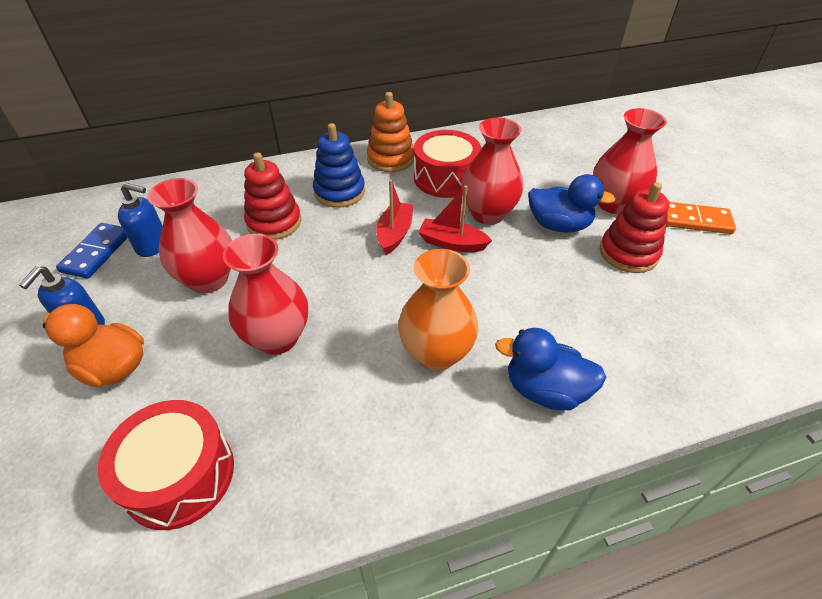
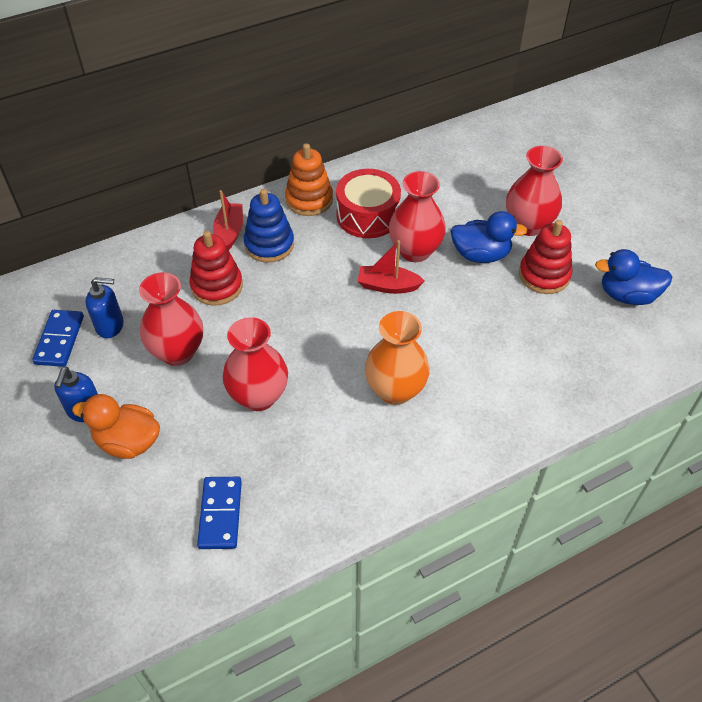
camera: 10 degrees left, 5 degrees up
(179, 475) = (220, 514): red drum -> blue domino
(394, 234) = (333, 283): red boat -> red boat (229, 232)
(545, 390) = (487, 407): blue duck -> blue duck (627, 295)
(695, 220) = (601, 234): orange domino -> none

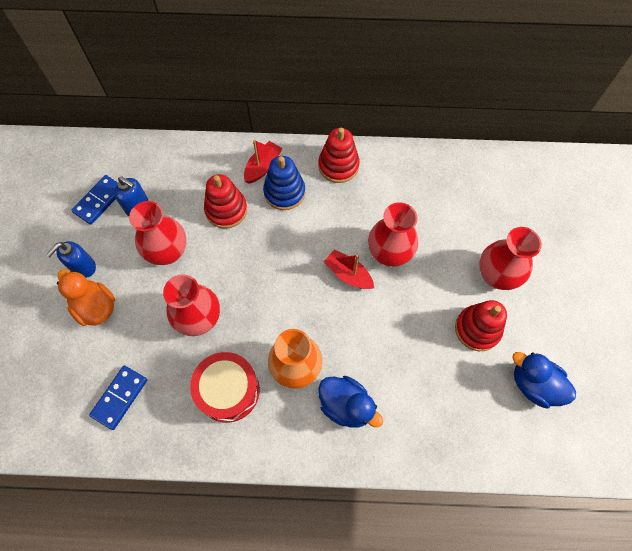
camera: 30 degrees right, 15 degrees up
(309, 200) = (338, 165): orange stacking toy -> red stacking toy
(367, 215) = (373, 202): red drum -> red drum (228, 390)
(480, 254) = (439, 283): blue duck -> blue duck (346, 405)

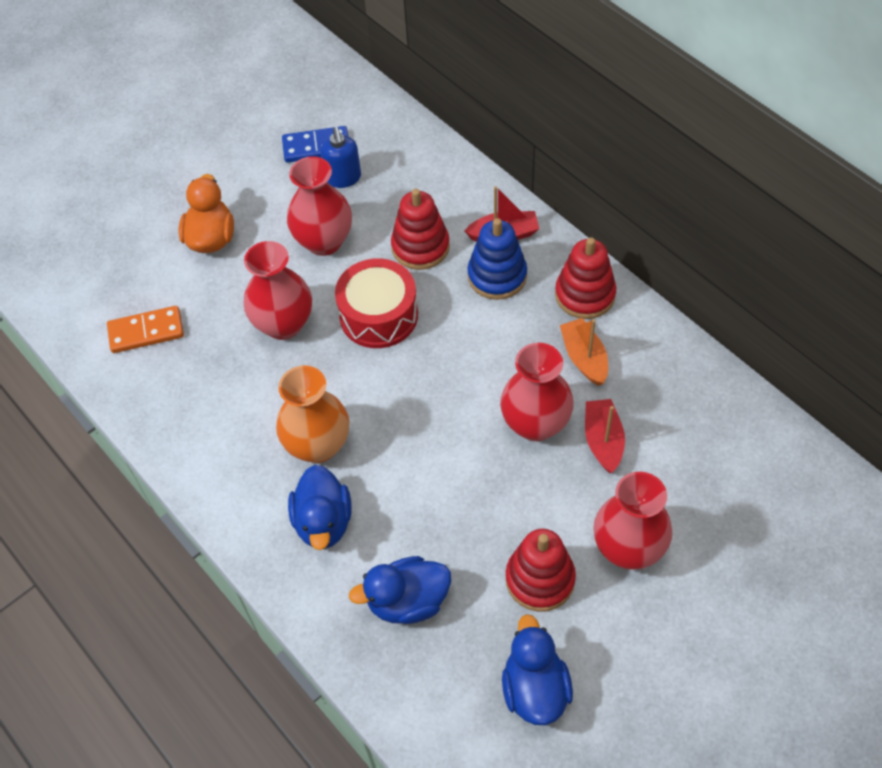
camera: 50 degrees right, 10 degrees down
(83, 267) = (239, 195): blue soap dispenser -> none
(119, 397) = (146, 331): blue domino -> orange domino
(228, 390) = (237, 409): red drum -> red drum (379, 315)
(348, 274) = (468, 407): red boat -> red boat (603, 440)
(374, 198) = (584, 358): none -> orange boat
(433, 403) = (407, 601): none -> blue duck

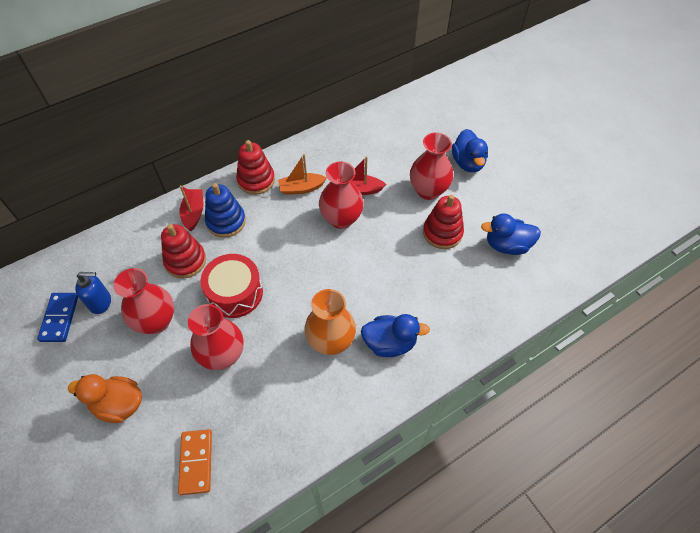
camera: 85 degrees left, 0 degrees up
(407, 601) = (450, 300): blue duck -> blue duck (468, 163)

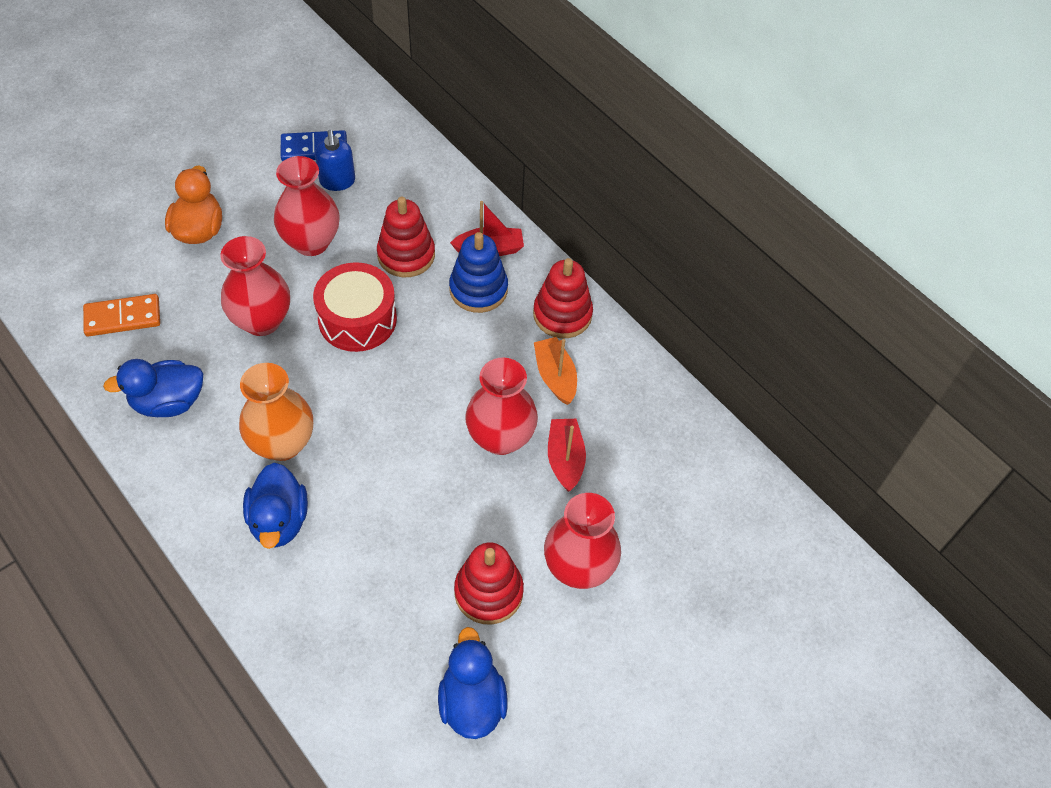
camera: 80 degrees right, 0 degrees up
(468, 163) = (656, 636): blue duck -> blue duck (168, 402)

